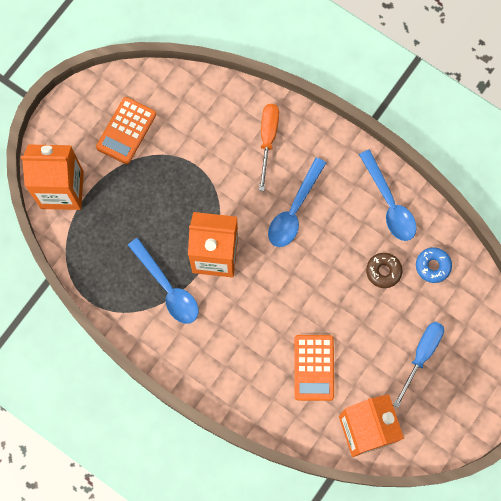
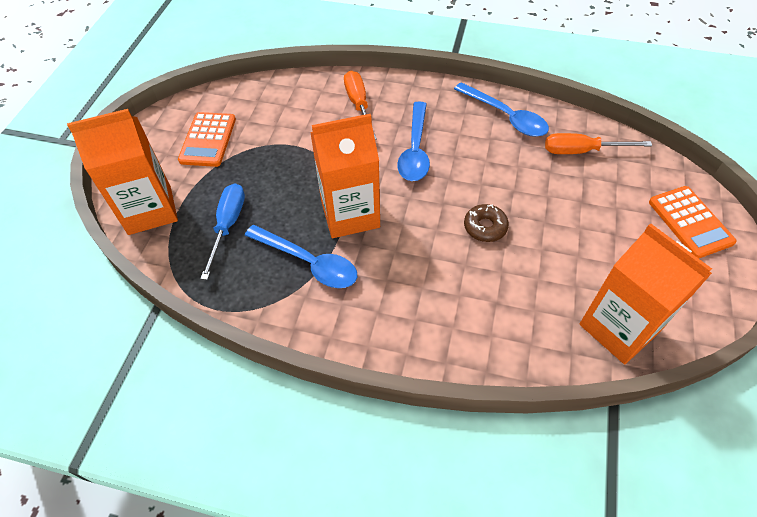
camera: 20 degrees left, 20 degrees down
(314, 367) = (519, 284): orange calculator -> orange calculator (690, 222)
(383, 271) = (536, 171): brown donut -> brown donut (485, 227)
(421, 355) = (626, 230): blue screwdriver -> blue screwdriver (228, 225)
(432, 266) = (581, 151): blue donut -> orange screwdriver

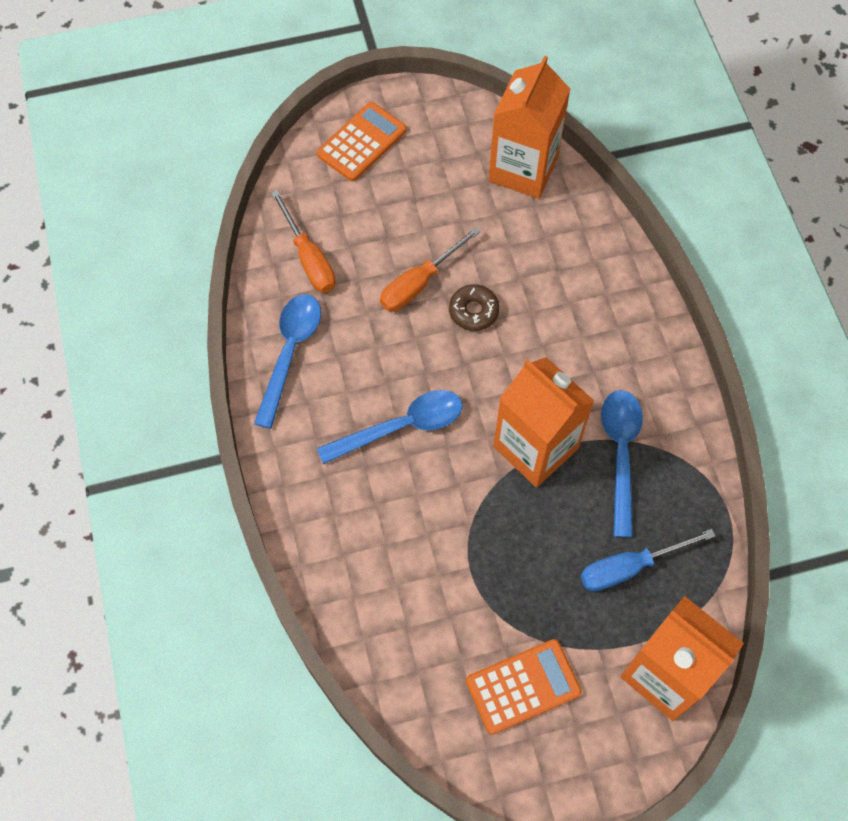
camera: 120 degrees left, 10 degrees up
(359, 105) = (357, 532): orange screwdriver -> orange screwdriver (419, 283)

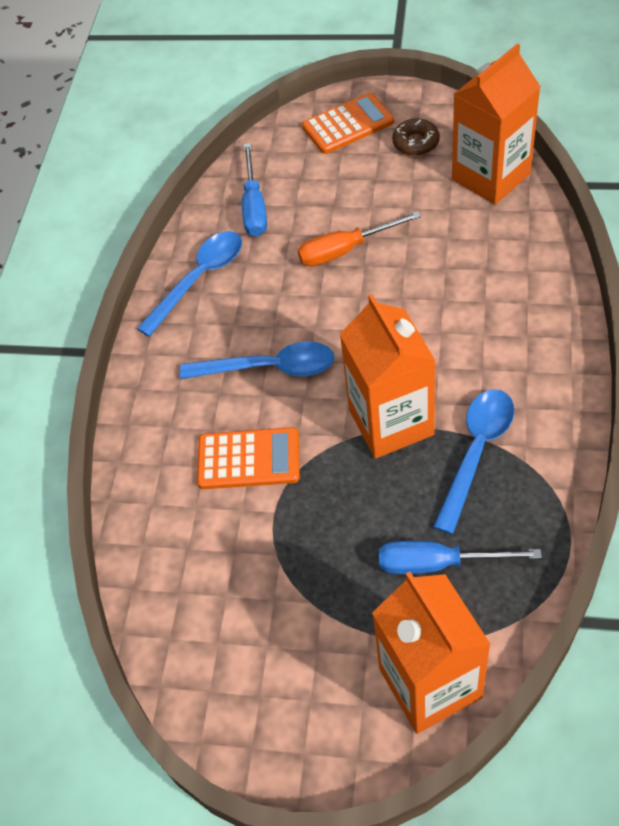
camera: 30 degrees right, 10 degrees down
(309, 258) = (254, 207): orange screwdriver -> blue screwdriver
(473, 311) = (386, 286): brown donut -> brown donut (416, 143)
(523, 686) = (274, 643): orange calculator -> orange calculator (248, 459)

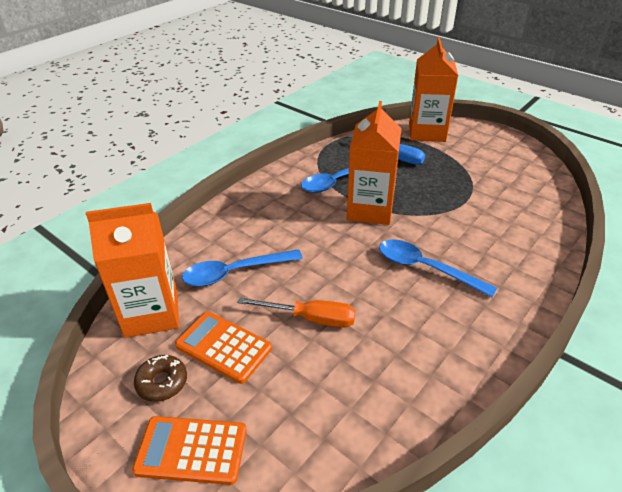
camera: 155 degrees left, 15 degrees down
(199, 279) = (446, 361): blue spoon -> blue spoon (234, 273)
(248, 459) = (467, 229): orange calculator -> orange calculator (223, 347)
(254, 207) = (355, 407): blue screwdriver -> none

